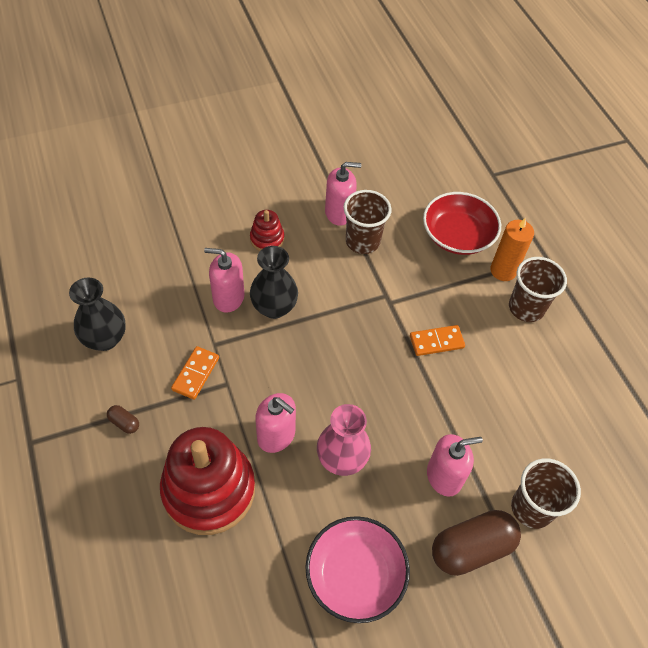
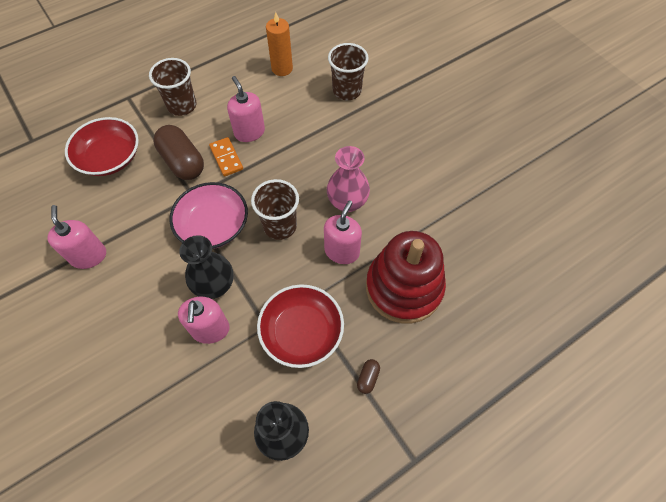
camera: 100 degrees left, 5 degrees up
(196, 374) = (301, 332): orange domino -> red bowl
(267, 239) = (130, 314): red stacking toy -> none
(355, 575) = (429, 178): pink bowl -> pink bowl (213, 225)
(362, 241) = (124, 229): brown cup -> brown cup (280, 226)
(444, 476) = (340, 139): pink soap dispenser -> pink soap dispenser (249, 132)
(471, 548) = (386, 118): brown capsule -> brown capsule (183, 162)
(503, 271) = (146, 123): orange candle -> orange candle (282, 69)

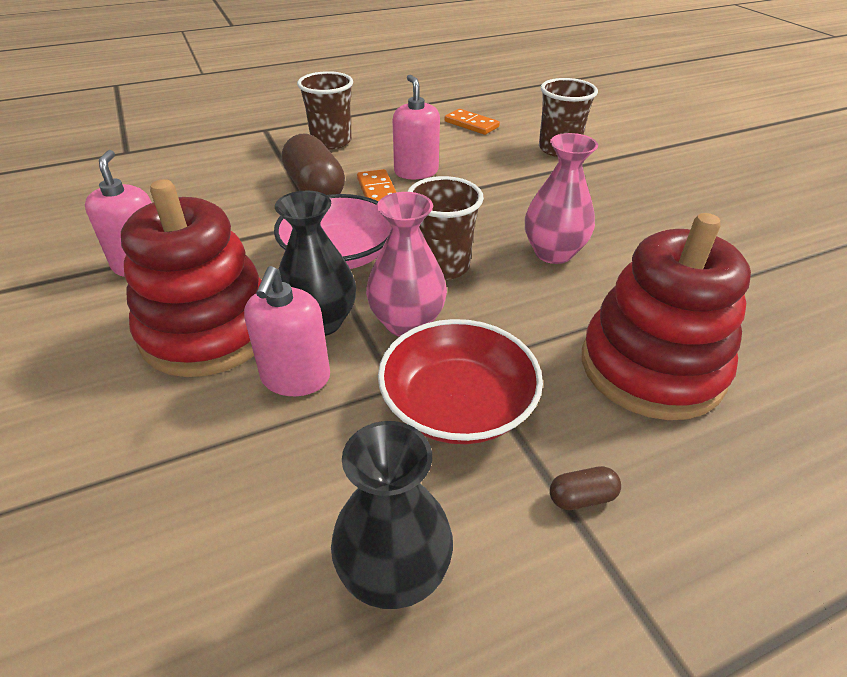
camera: 10 degrees right, 20 degrees down
(110, 158) = (218, 175): red bowl -> none
(150, 303) = (208, 330): none -> red stacking toy
(265, 277) = (407, 323): none -> pink vase
(282, 69) = (471, 124): orange candle -> orange domino
(342, 251) = (540, 307): pink soap dispenser -> none
(368, 378) = (581, 497): brown capsule -> brown capsule turned 45 degrees clockwise

